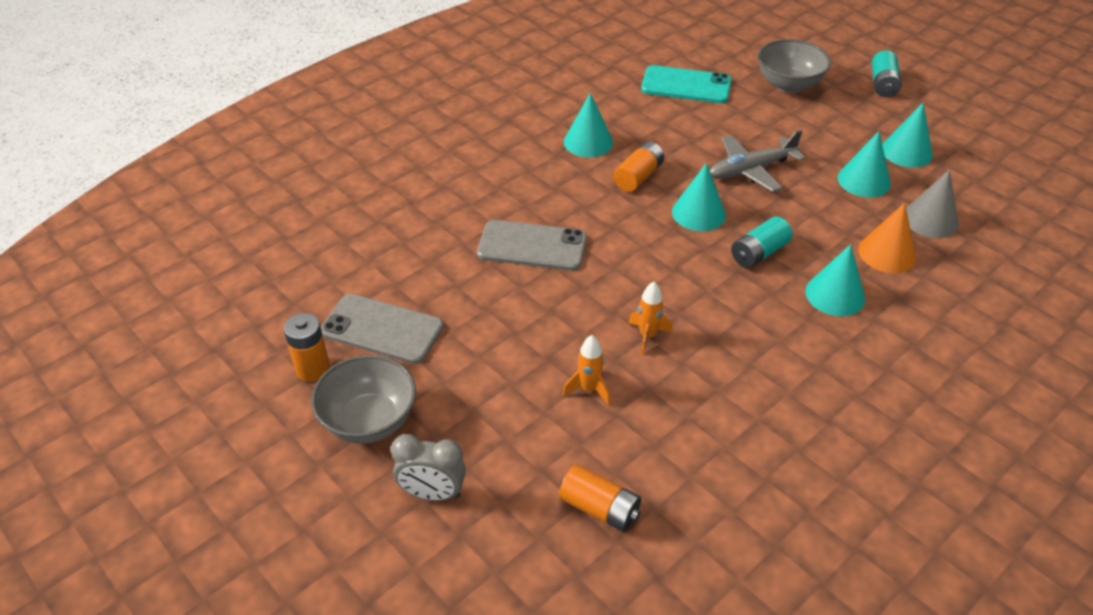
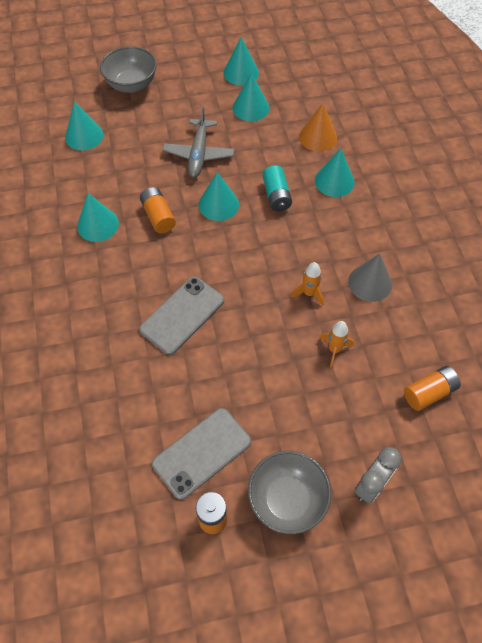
camera: 60 degrees left, 15 degrees up
(686, 85) = (84, 136): turquoise phone -> turquoise cone
(883, 84) = (171, 42): turquoise battery -> none
(930, 220) = (305, 101): grey cone -> grey cone (370, 283)

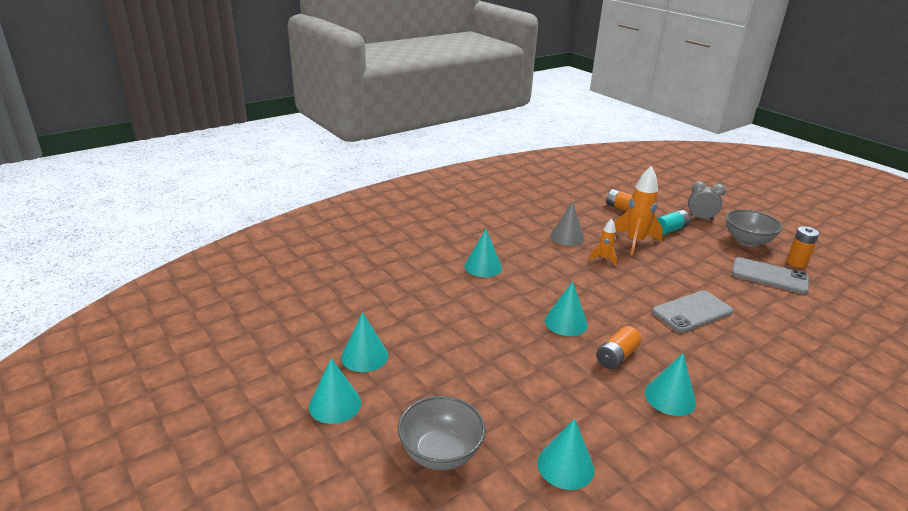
camera: 115 degrees left, 30 degrees down
(182, 315) = (692, 312): grey phone -> grey phone turned 45 degrees counterclockwise
(199, 154) = (515, 353): grey plane -> none
(250, 108) = (420, 334): turquoise cone -> turquoise cone (335, 404)
(276, 196) = (525, 292): turquoise battery -> turquoise battery (670, 230)
(318, 137) = (435, 284): orange cone -> none
(334, 349) = (635, 242): orange rocket -> orange rocket, size x1.88

